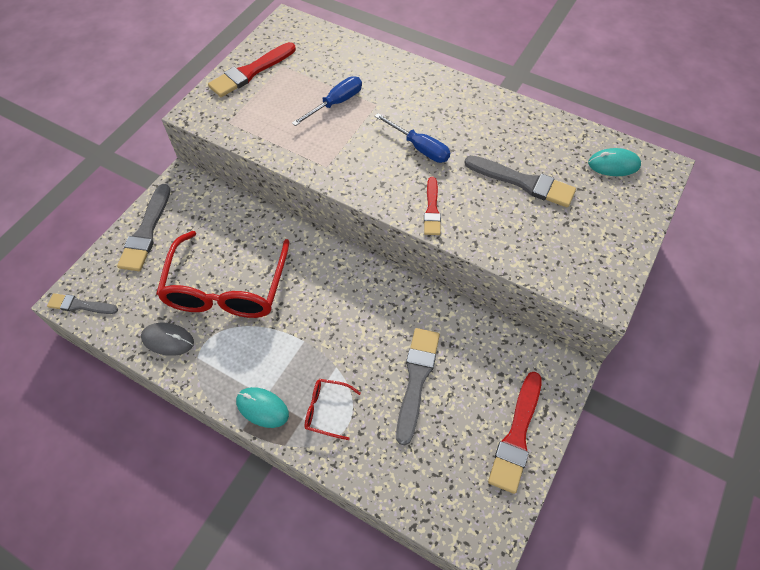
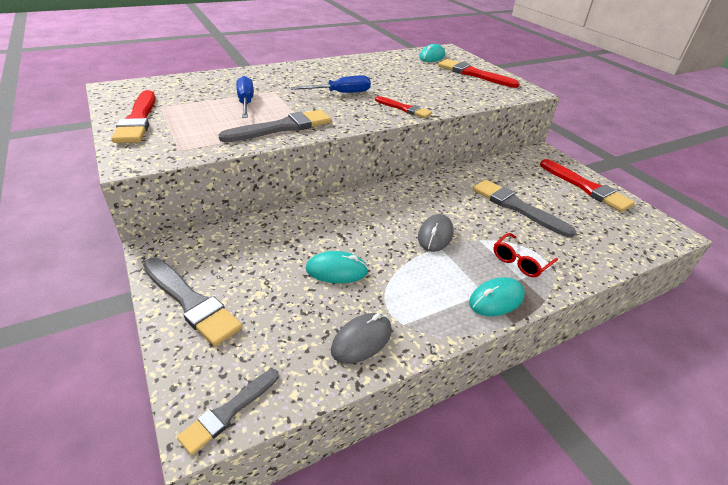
camera: 60 degrees left, 20 degrees down
(226, 288) = (336, 270): red glasses -> turquoise mouse
(317, 331) = (435, 235): none -> grey mouse
(523, 182) = (416, 78): grey brush -> grey brush (282, 127)
(600, 225) = (473, 74): none -> red brush

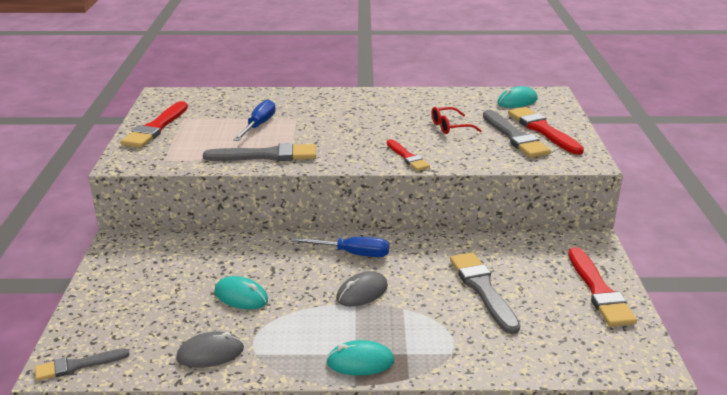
camera: 30 degrees right, 10 degrees down
(191, 302) = (111, 287): grey brush -> grey brush (515, 137)
(340, 93) = (359, 130): blue screwdriver -> blue screwdriver (352, 253)
(520, 261) = (423, 339): red glasses -> red glasses (450, 127)

